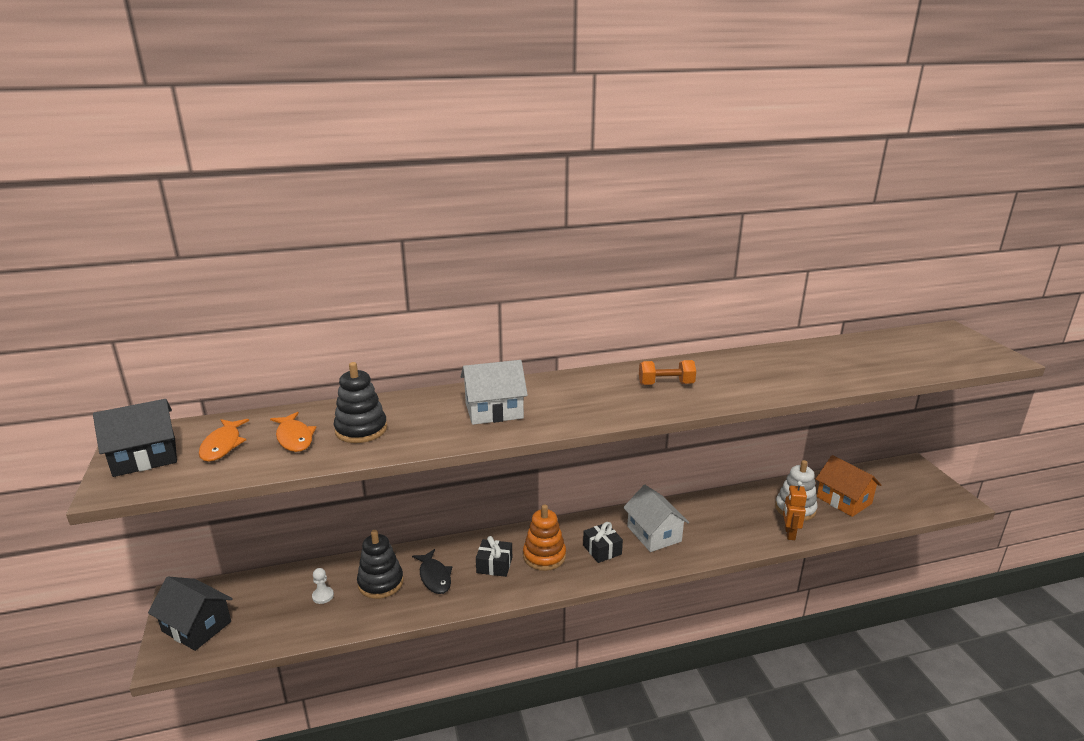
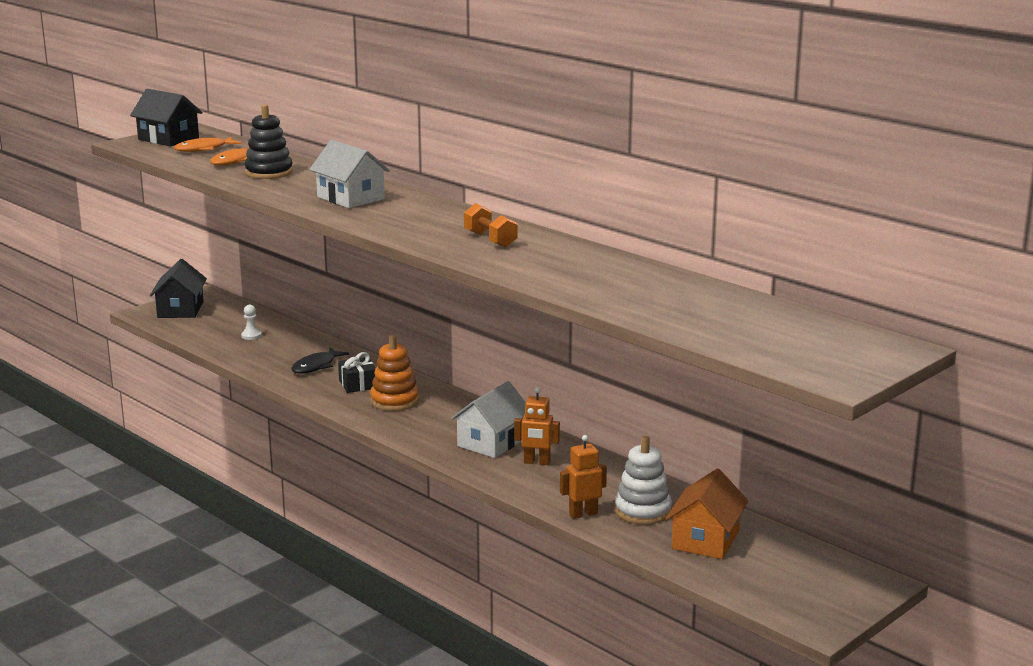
camera: 60 degrees right, 5 degrees down
(380, 583) = (287, 350): black stacking toy -> none
(602, 550) = (434, 423): black gift -> none
(699, 525) = (537, 462): none -> orange robot

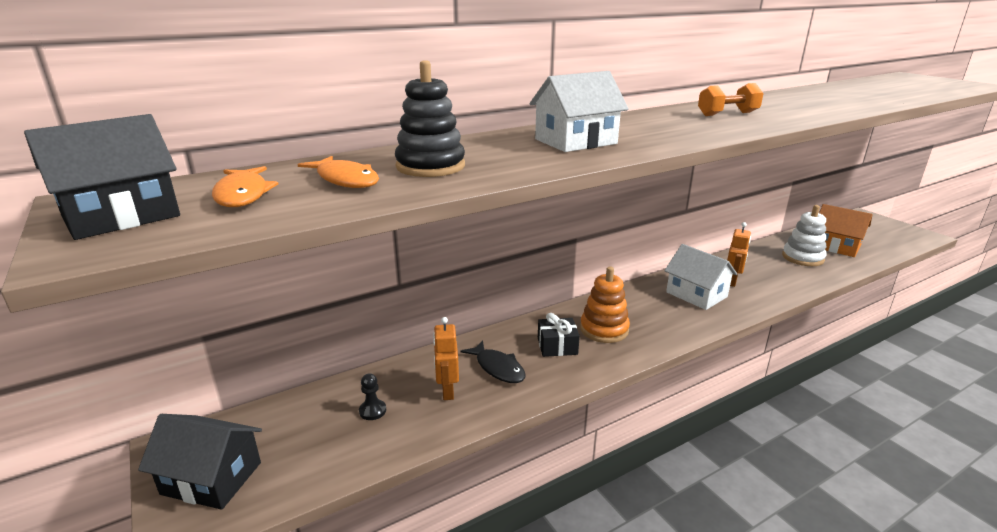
camera: 75 degrees left, 5 degrees up
(251, 336) = (372, 411): white pawn -> black pawn
(583, 514) = (816, 277): orange robot -> orange robot (447, 391)

